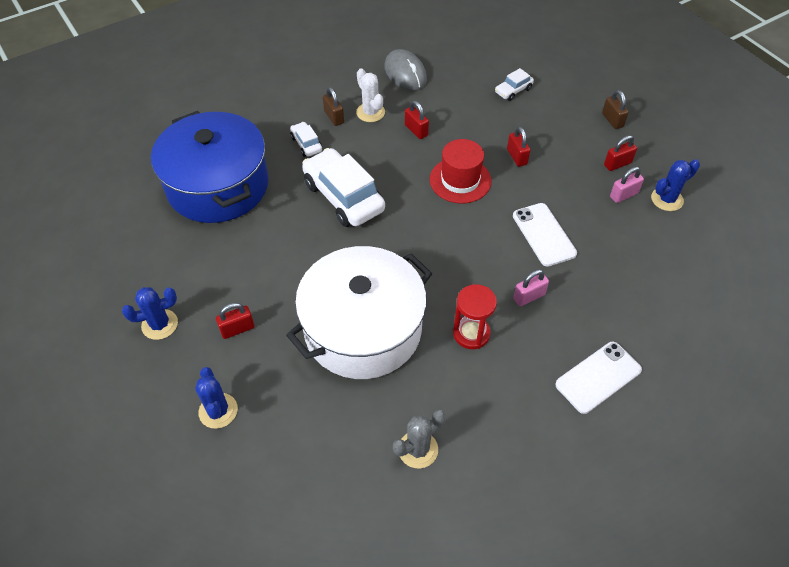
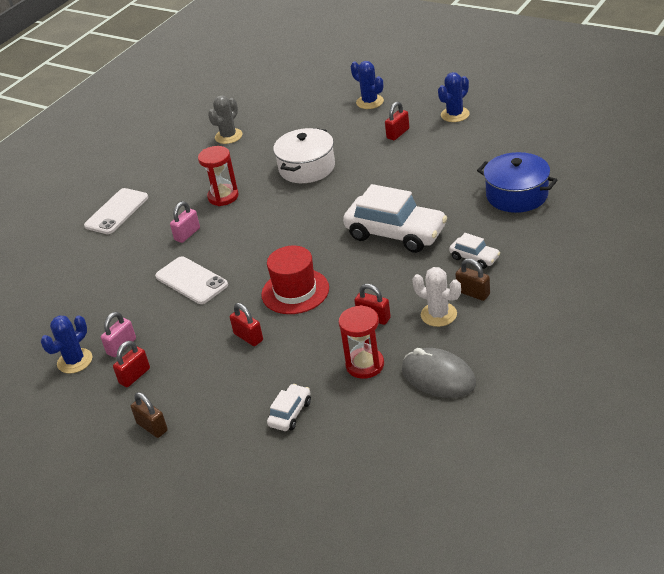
camera: 160 degrees right, 15 degrees down
(218, 186) = (517, 195): blue pot -> blue pot, size x0.59
(363, 329) = (307, 168): white pot -> white pot, size x0.59
(445, 100) = (365, 365): none -> red hourglass

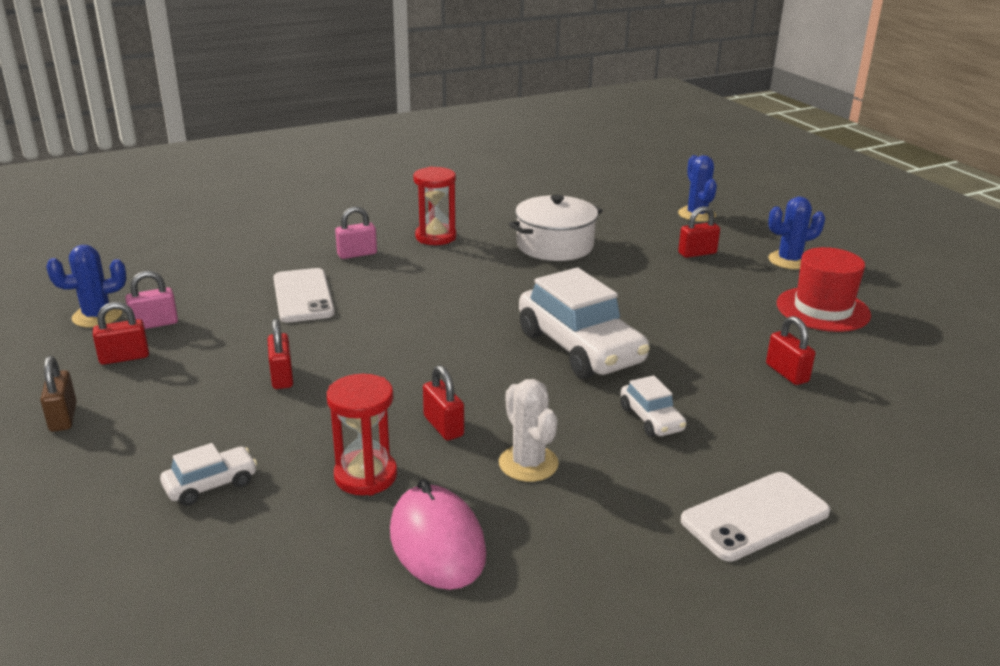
camera: 25 degrees right, 10 degrees down
(117, 211) = (321, 210): white phone -> white phone (755, 516)
(228, 136) = (508, 191): grey cactus -> none
(295, 291) = (392, 355): red hat -> red hat (823, 309)
(438, 377) = (437, 542): grey mouse -> pink mouse
(473, 293) = (603, 460): brown padlock -> none
(517, 195) = (787, 373): blue pot -> red padlock

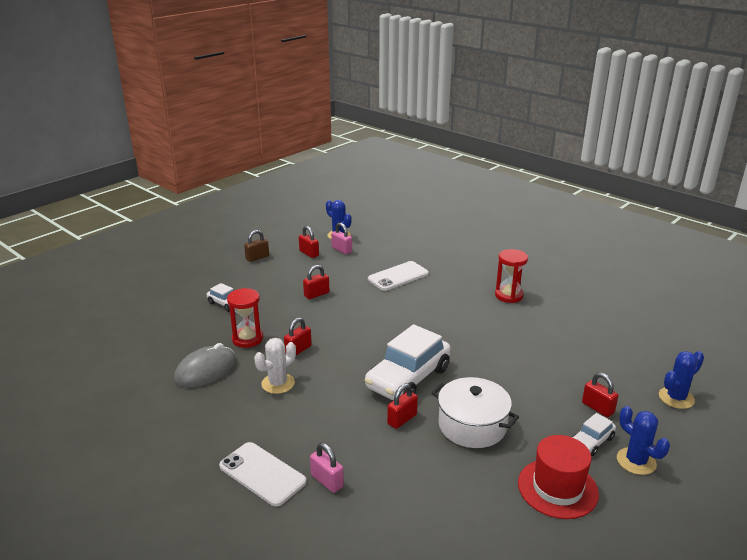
camera: 70 degrees right, 0 degrees up
(357, 254) = (460, 277): pink padlock -> pink padlock (327, 481)
(437, 542) = (206, 370): pink mouse -> grey mouse
(555, 245) = (543, 341): white pot -> white pot (472, 425)
(651, 419) = (343, 419): white car -> white car (591, 441)
(787, 373) = (437, 475): red padlock -> red padlock (402, 419)

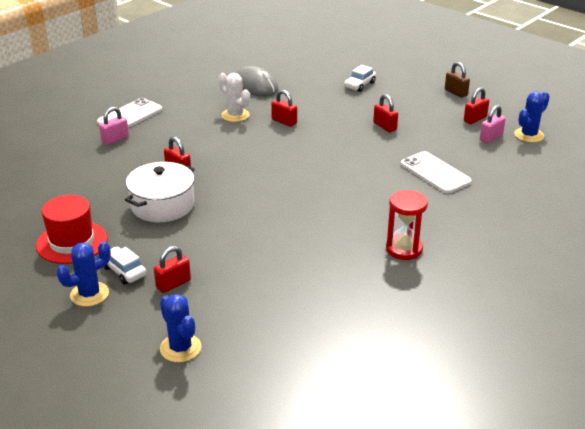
camera: 90 degrees right, 5 degrees up
(247, 339) = (301, 98): red hourglass -> none
(408, 378) = (236, 175): white car -> none

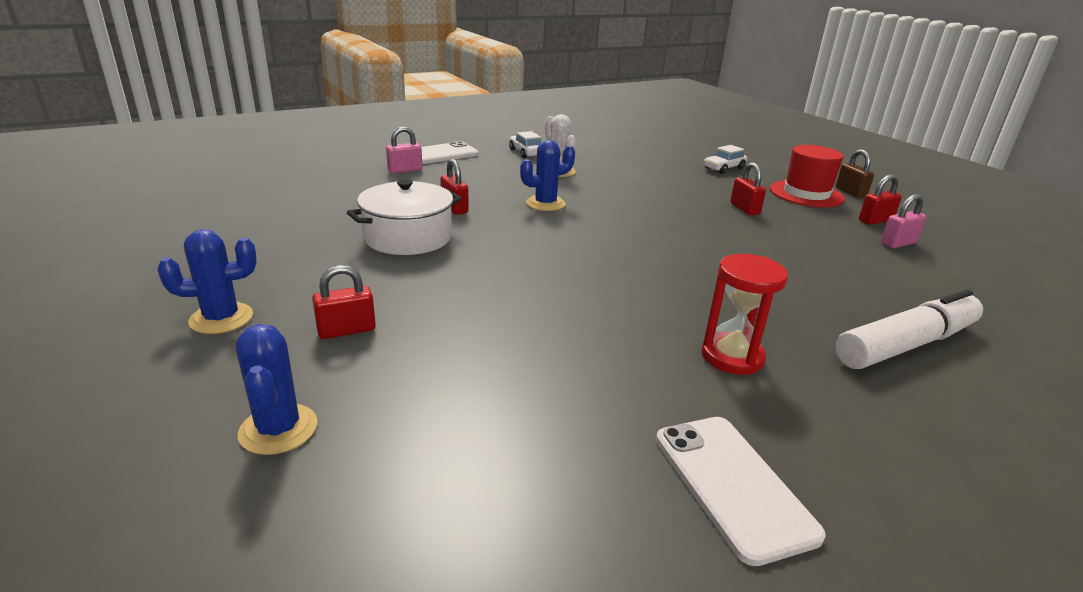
camera: 15 degrees right, 5 degrees down
(72, 242) = (261, 254): red hat -> red hat (806, 194)
(124, 271) = (294, 300): white car -> white car (526, 153)
(255, 86) = (596, 152): grey mouse -> none
(284, 121) = (614, 185): red padlock -> none
(435, 173) = (806, 268): white phone -> white phone (732, 485)
(498, 219) = (906, 345): none -> white marker
(529, 135) = (958, 250): blue cactus -> blue cactus (545, 204)

